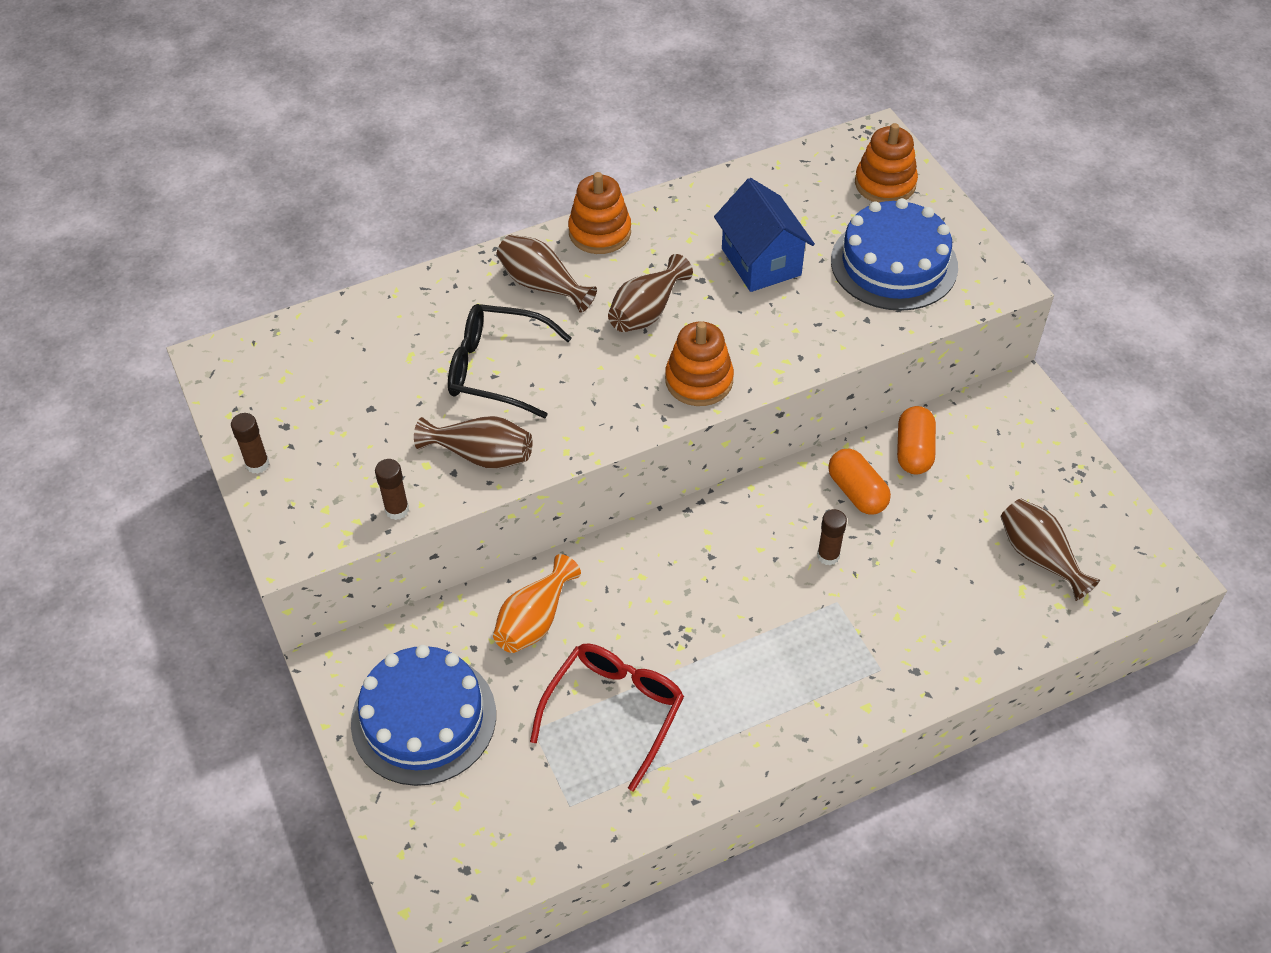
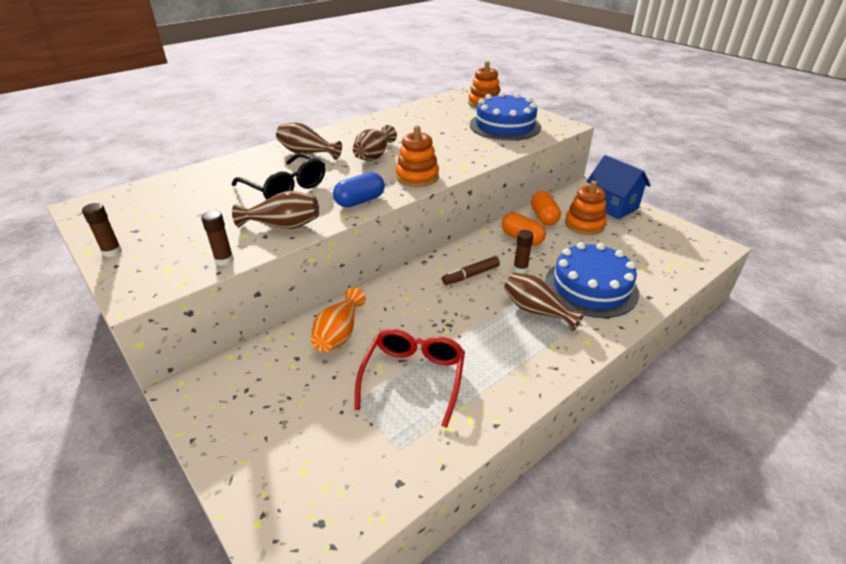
camera: 15 degrees left, 15 degrees down
(424, 718) = (264, 411): blue cake -> blue cake (591, 287)
(496, 369) = (285, 187): black glasses -> black glasses turned 135 degrees counterclockwise
(598, 422) = (360, 201): none -> blue capsule
(599, 232) = (336, 132): orange stacking toy -> orange stacking toy (584, 224)
(749, 553) = (471, 275): none -> brown marker
(761, 262) = (432, 132): blue house -> blue house (612, 206)
(1039, 557) = (641, 250): brown vase -> brown vase (536, 311)

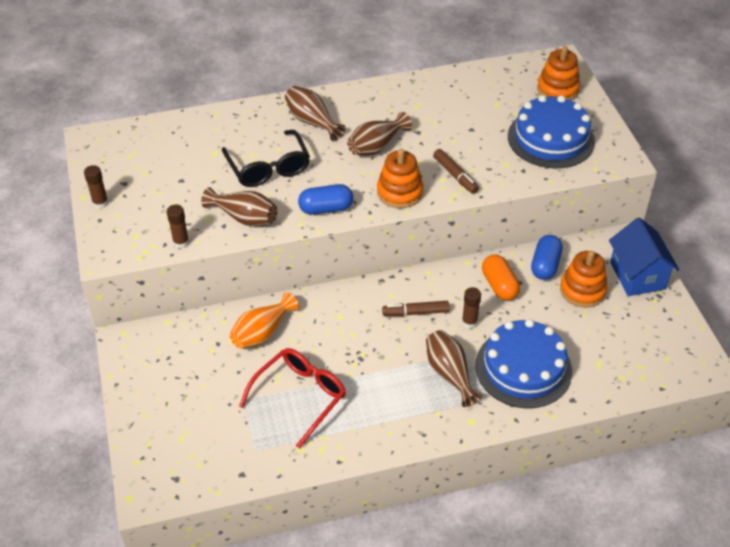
camera: 25 degrees right, 10 degrees up
(453, 158) = (455, 175): none -> brown marker
(544, 217) = (545, 265): orange capsule -> blue capsule

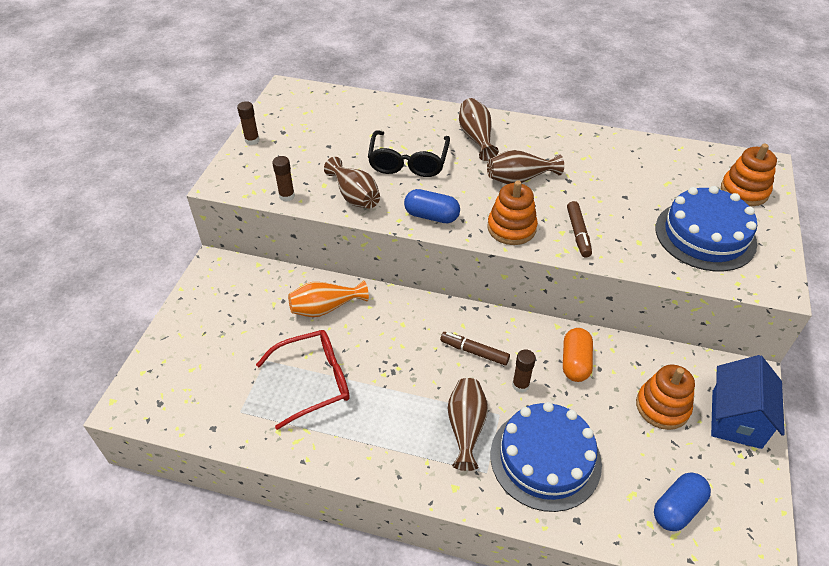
camera: 30 degrees right, 0 degrees up
(545, 265) = (637, 363): blue capsule -> blue capsule (677, 508)

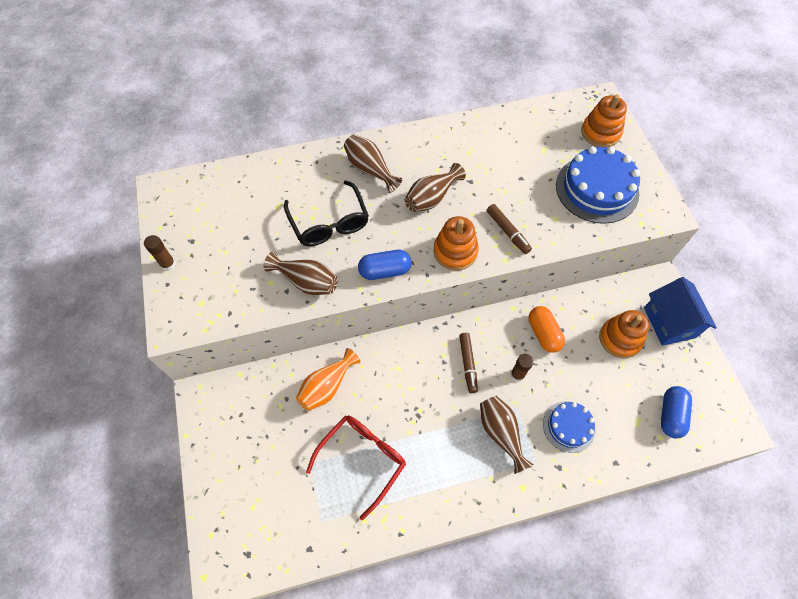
camera: 30 degrees left, 15 degrees up
(287, 196) = (245, 311): brown glue stick -> none
(474, 352) = (468, 364): brown marker -> brown marker turned 90 degrees counterclockwise
(545, 458) = (569, 426): blue cake -> blue cake, size x0.58

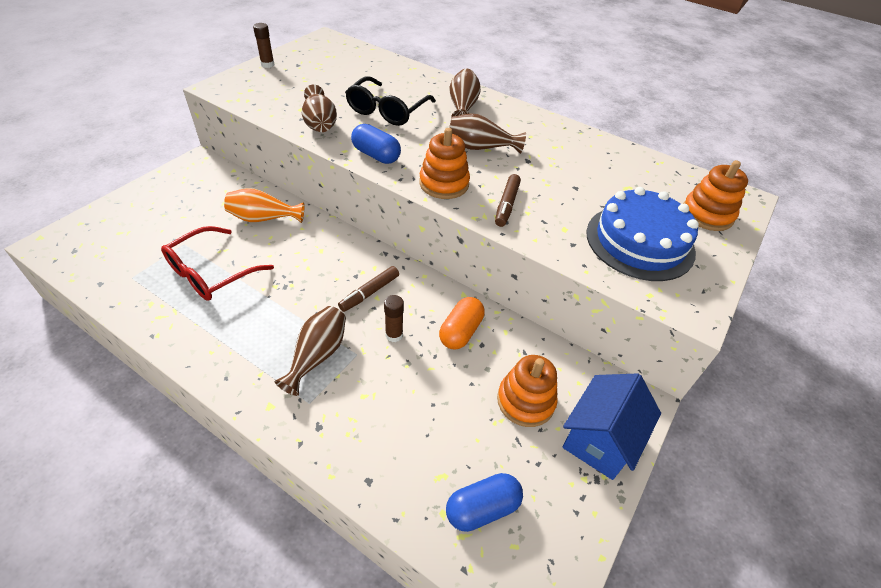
camera: 45 degrees right, 15 degrees down
(362, 459) = (211, 273): red glasses -> red glasses turned 135 degrees clockwise
(569, 426) = (374, 410): blue cake -> none

